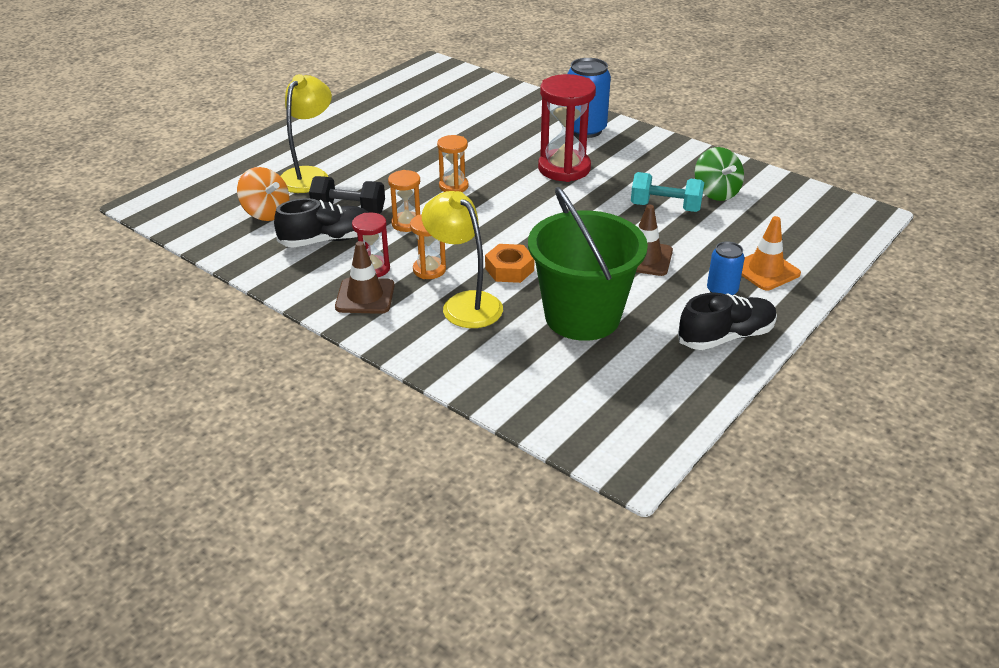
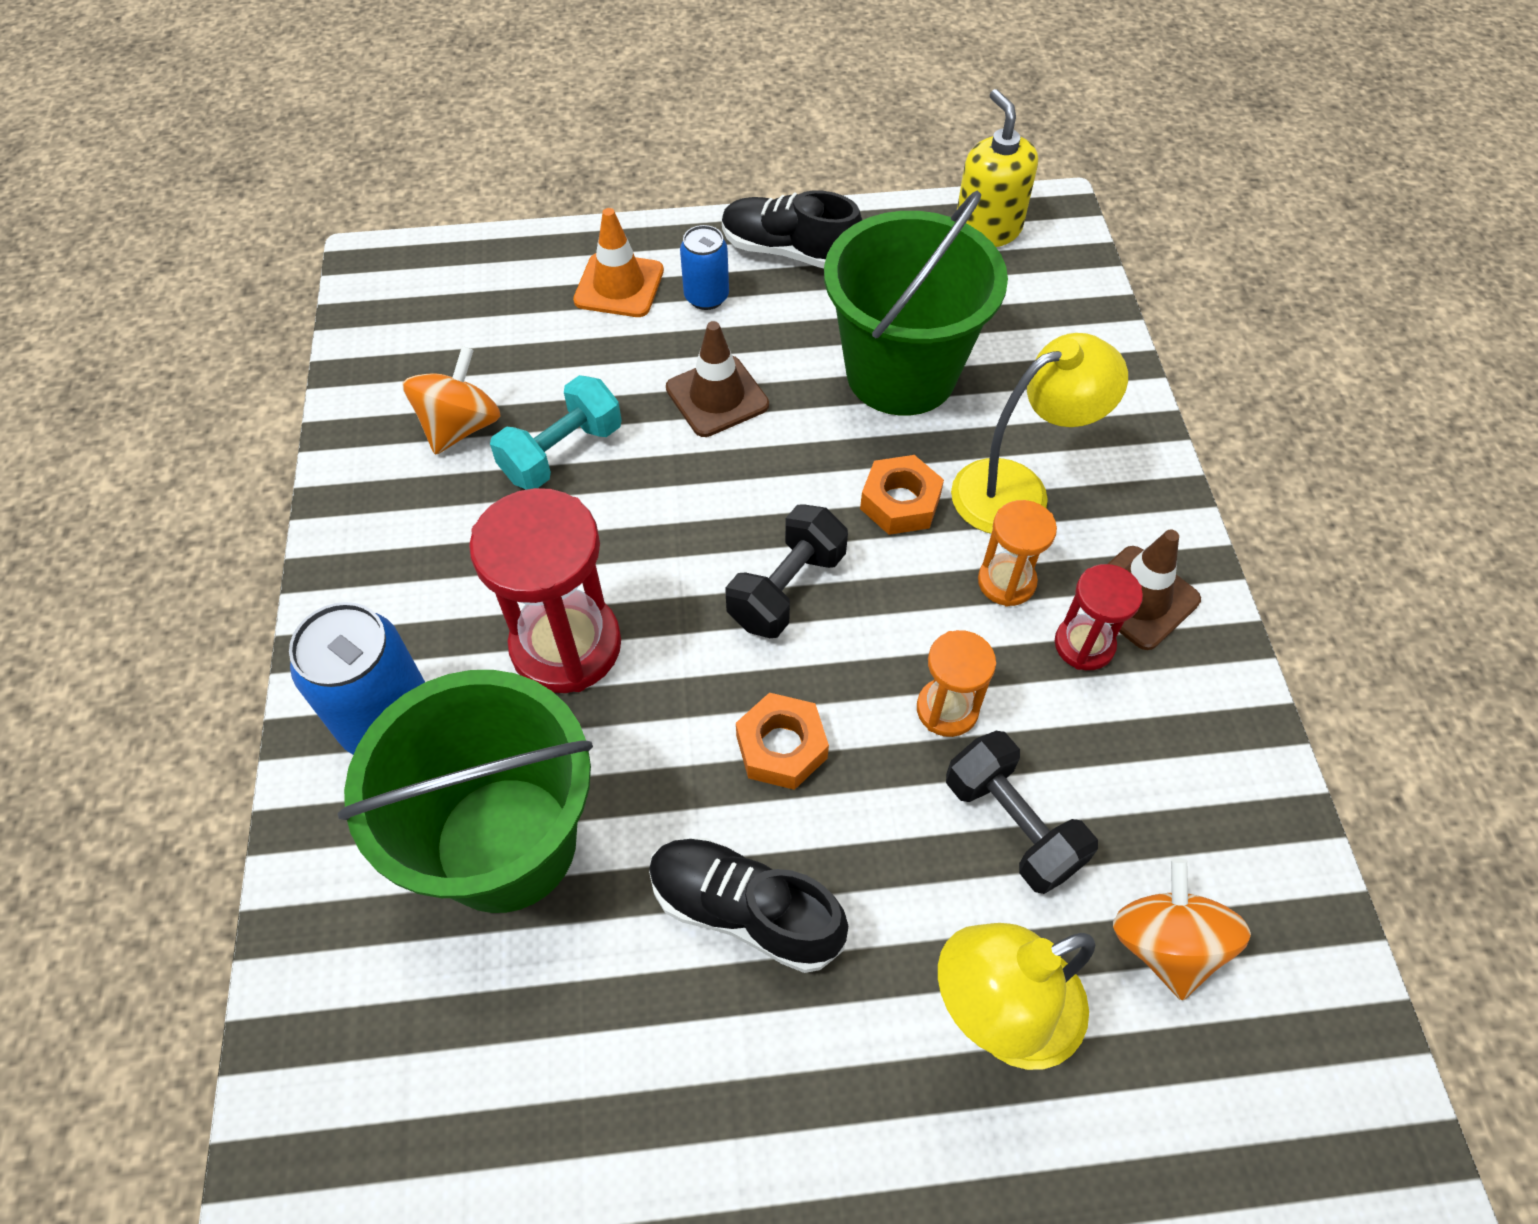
camera: 135 degrees left, 20 degrees up
(327, 240) = (1106, 770): black shoe -> black shoe (745, 910)
(453, 186) = (781, 747): orange hourglass -> orange nut
(464, 304) = (1018, 490): yellow lamp -> yellow lamp turned 120 degrees counterclockwise
(506, 131) = (505, 843): none -> green bucket
(513, 220) = (786, 589): none -> black dumbbell
(650, 423) = (987, 230): none -> yellow soap dispenser
(665, 207) = (562, 453): turquoise dumbbell -> turquoise dumbbell turned 75 degrees clockwise
(716, 192) = (460, 426): green spinning top -> orange spinning top

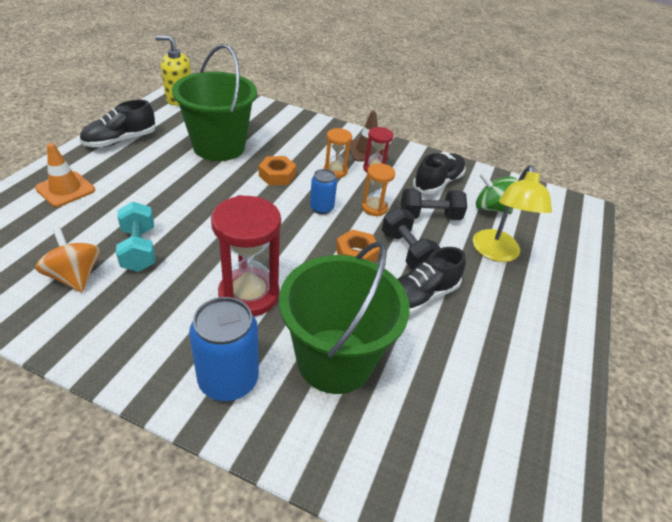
camera: 65 degrees left, 15 degrees down
(706, 297) = (111, 170): blue can -> blue can (321, 208)
(717, 397) = (169, 192): brown traffic cone -> none
(786, 589) = (286, 219): black dumbbell -> black dumbbell (406, 251)
(1018, 490) = (300, 150): yellow lamp -> none
(1156, 788) = (437, 183): none -> black shoe
(1165, 943) = (490, 208): orange spinning top -> green spinning top

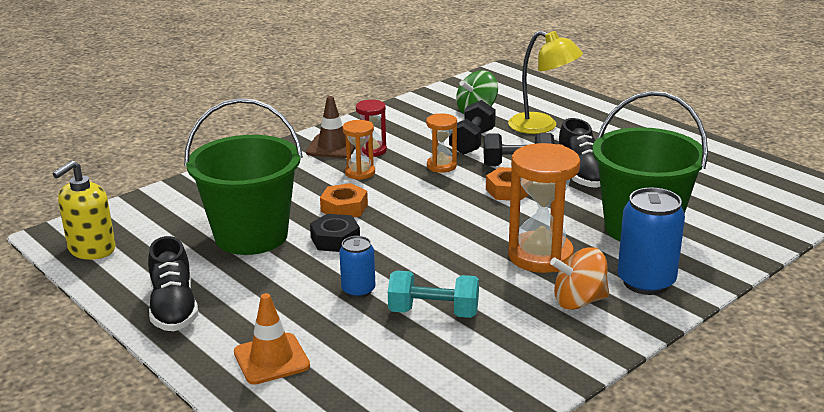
camera: 60 degrees left, 15 degrees down
(75, 276) = (461, 358): orange spinning top -> orange spinning top (579, 301)
(229, 181) = (335, 239): none -> black nut
(249, 294) = (540, 256): red hourglass -> orange hourglass
(321, 208) = (424, 193): blue can -> blue can (358, 290)
(437, 183) = (420, 125): black shoe -> none

